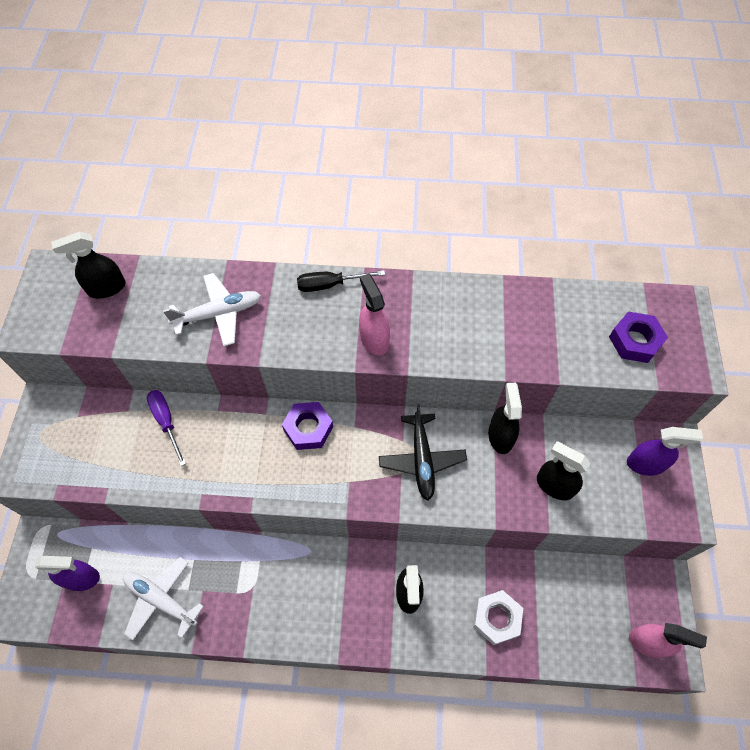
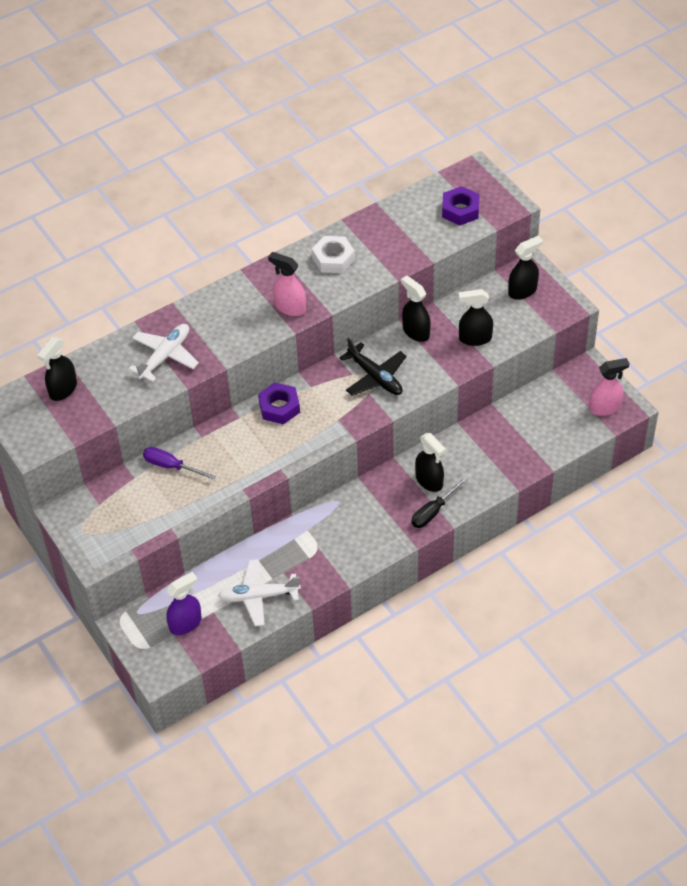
camera: 35 degrees left, 10 degrees down
(330, 285) = (227, 293): black screwdriver -> black screwdriver (433, 511)
(496, 618) = (499, 456): white nut -> white nut (333, 259)
(646, 464) = (522, 291): purple spray bottle -> black spray bottle

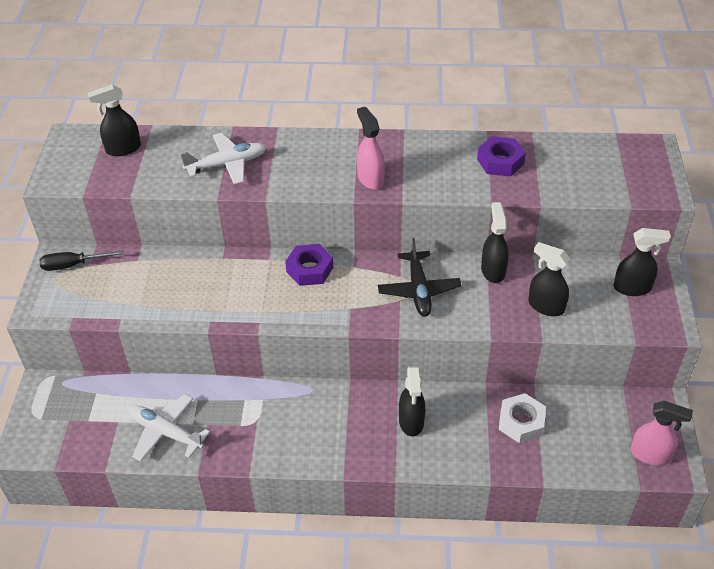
camera: 35 degrees right, 5 degrees down
(171, 466) = (174, 268): purple screwdriver -> none
(186, 623) = (87, 417): purple spray bottle -> none
(333, 259) = (448, 158): white nut -> white nut (521, 422)
(433, 511) = (389, 453): black screwdriver -> black screwdriver (73, 265)
(460, 210) = (609, 174): purple nut -> purple nut (500, 162)

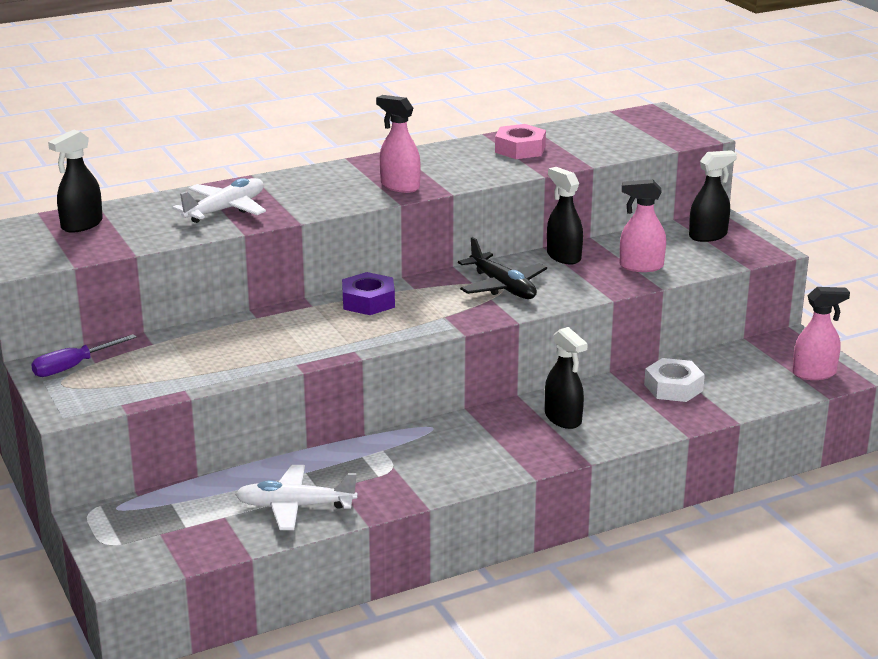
camera: 30 degrees left, 20 degrees down
(73, 265) = (73, 367): black screwdriver -> purple screwdriver
(500, 162) = (520, 149): purple nut -> pink nut
(545, 306) = (641, 266): black spray bottle -> pink spray bottle

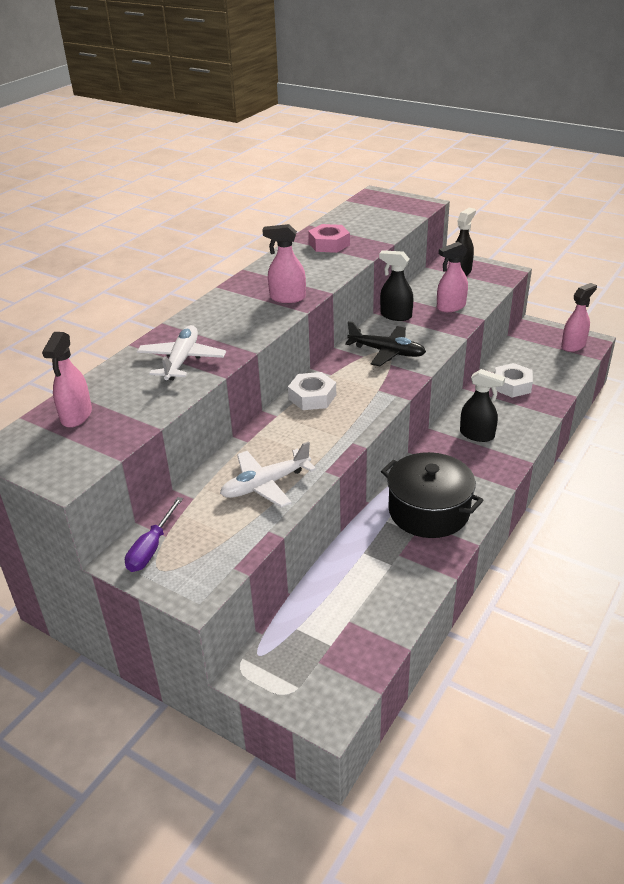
camera: 30 degrees left, 10 degrees up
(81, 225) = (76, 416): black spray bottle -> pink spray bottle
(294, 506) = (389, 586): white plane -> white plane (265, 485)
(368, 301) = (312, 397): purple nut -> white nut
(416, 464) = (429, 511): none -> black pot

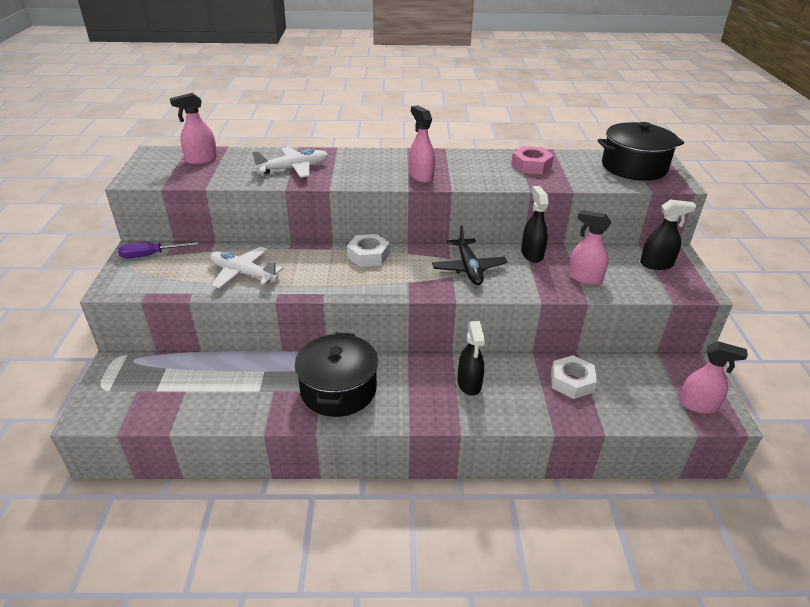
camera: 55 degrees right, 0 degrees up
(381, 207) = (634, 167): none -> black pot

